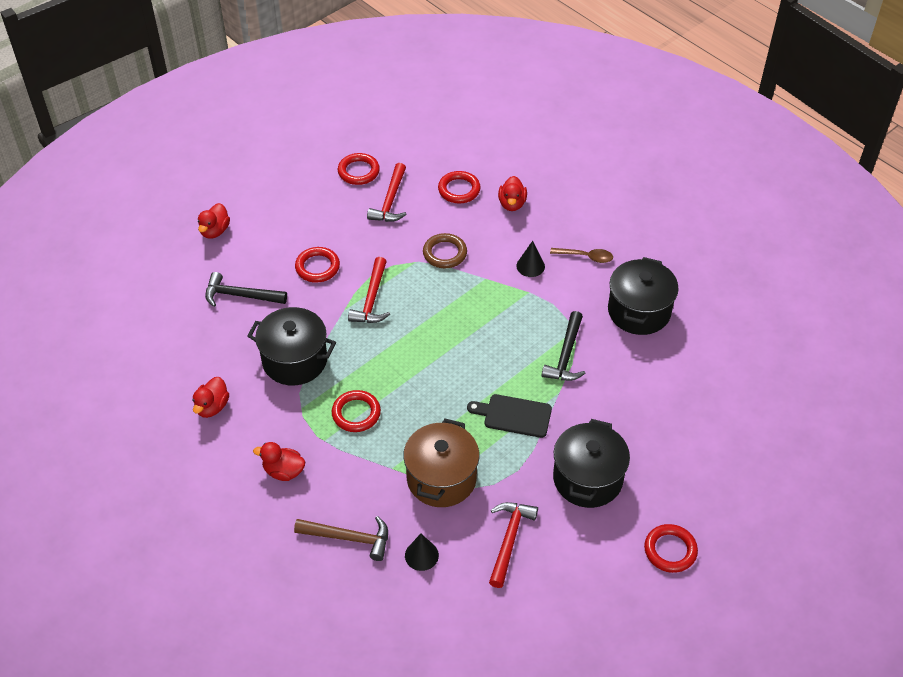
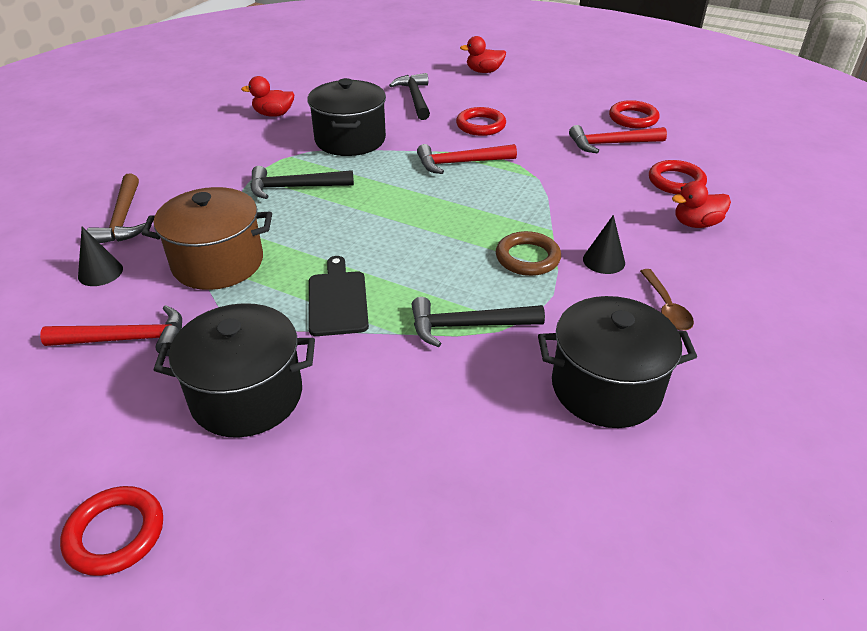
camera: 70 degrees right, 10 degrees down
(283, 471) = (206, 164): red duck -> none
(356, 413) = (295, 187): red ring -> black hammer
(445, 253) = (566, 193): brown ring -> brown ring (527, 258)

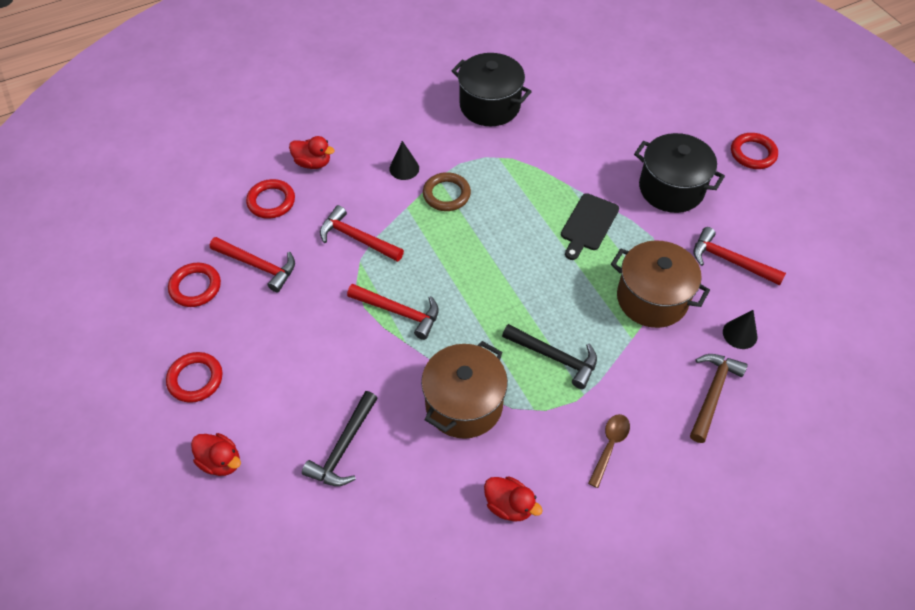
camera: 145 degrees left, 15 degrees up
(350, 140) = (464, 404): black pot -> brown pot
(468, 326) = (525, 169): black hammer -> none
(480, 125) = (330, 356): red ring -> red ring (195, 379)
(561, 189) = (357, 238): none -> red hammer
(666, 307) = (409, 125): brown spoon -> brown spoon (609, 446)

